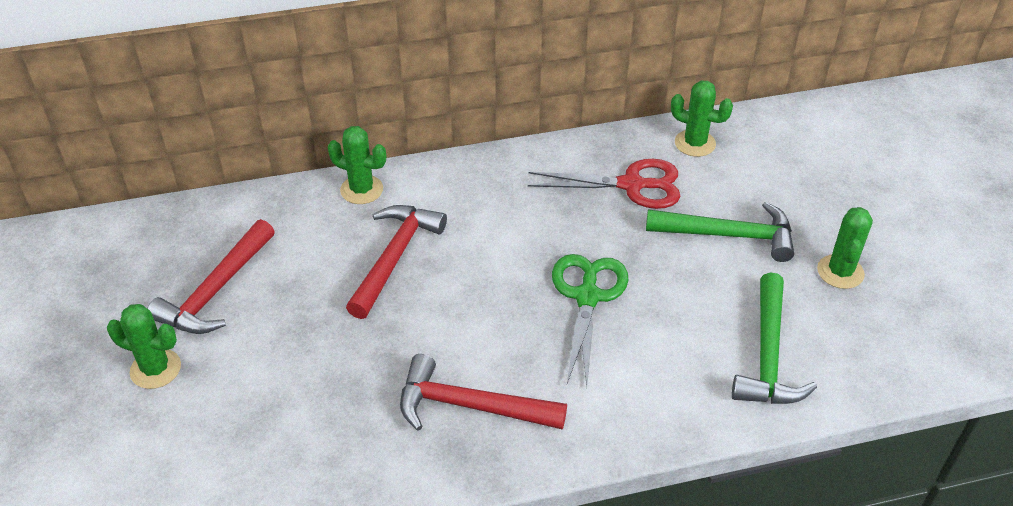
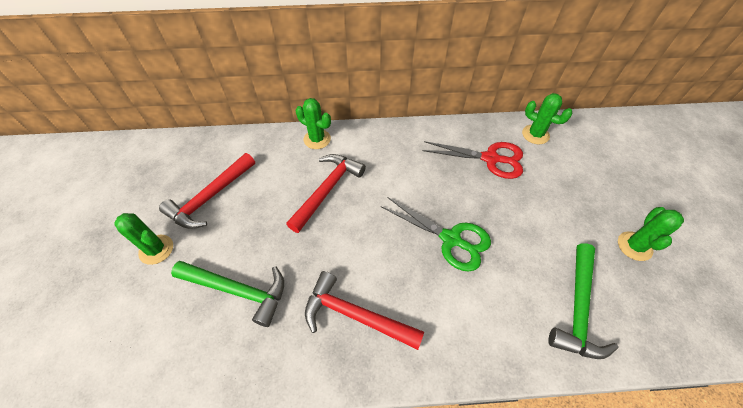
camera: 10 degrees right, 10 degrees up
(587, 297) = (450, 239): green scissors -> green scissors turned 105 degrees clockwise
(728, 235) = (553, 205): green hammer -> green hammer (237, 290)

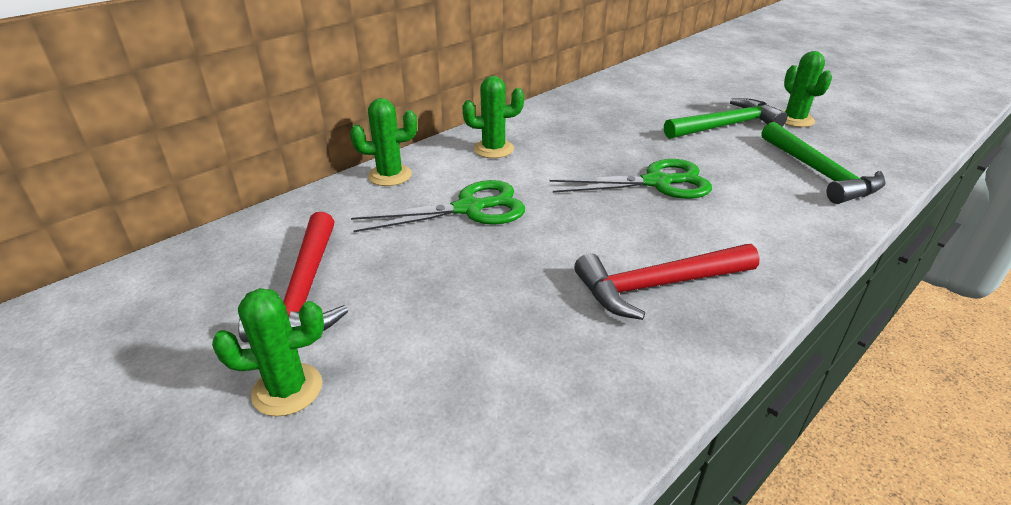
camera: 40 degrees left, 20 degrees down
(237, 290) = (486, 351): green hammer -> green hammer (725, 126)
(327, 190) = (469, 209): red hammer -> green scissors
(490, 159) = (604, 116): red scissors -> none
(535, 134) = (618, 87): green cactus -> green cactus (493, 149)

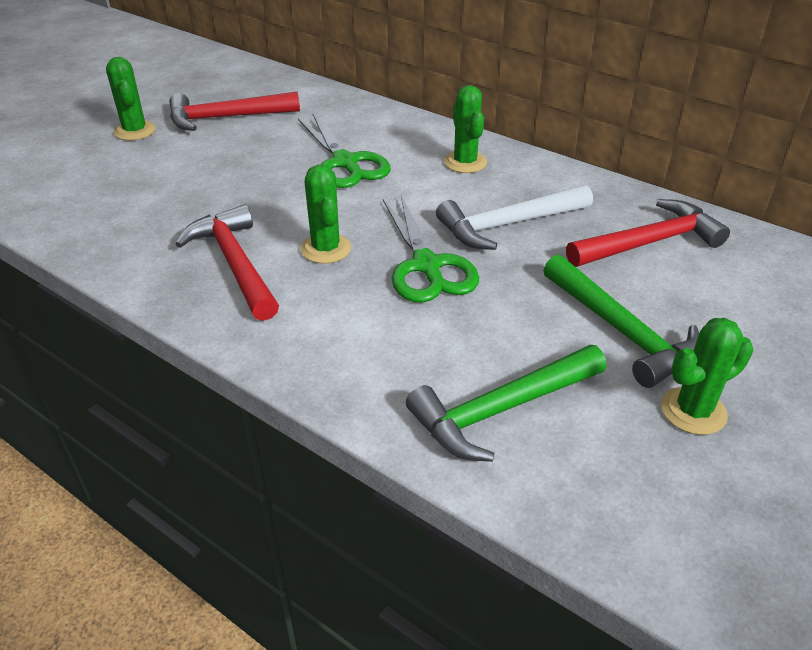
camera: 80 degrees right, 5 degrees up
(390, 175) = (392, 120): green cactus -> green cactus (326, 249)
(598, 144) = (508, 224): none -> white hammer
(626, 102) = (649, 242): none -> red hammer

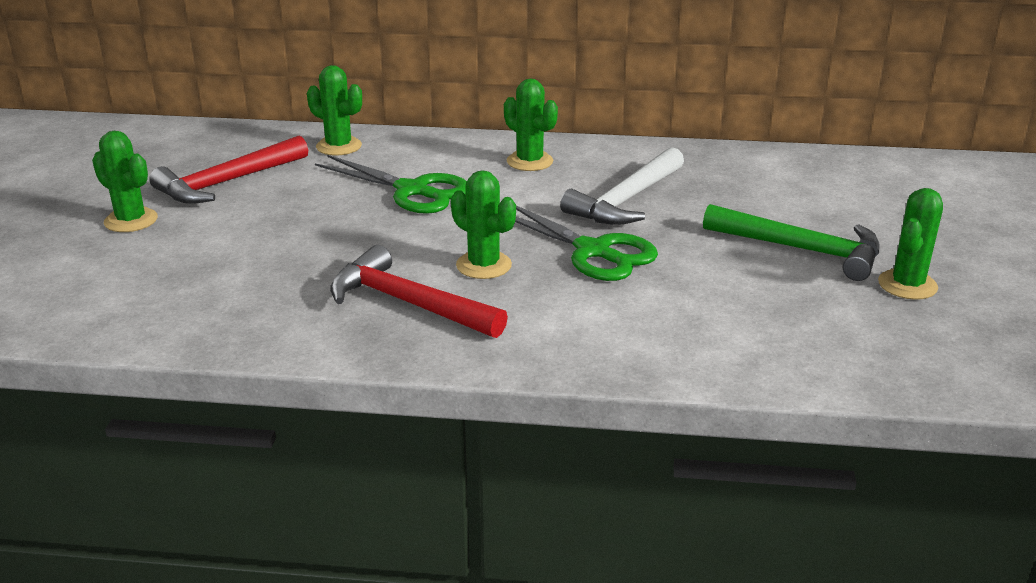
camera: 30 degrees left, 10 degrees down
(333, 108) = (339, 146): none -> green cactus
(502, 409) = (775, 331): green hammer -> none
(649, 242) = (754, 182): red hammer -> none

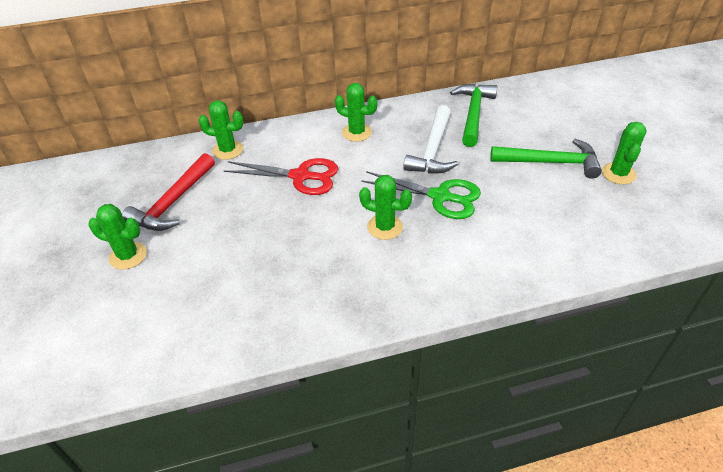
camera: 20 degrees left, 15 degrees up
(409, 303) = (360, 273): red hammer -> none
(412, 190) = (300, 176): green scissors -> red scissors
(723, 174) = (473, 114): none -> green hammer

